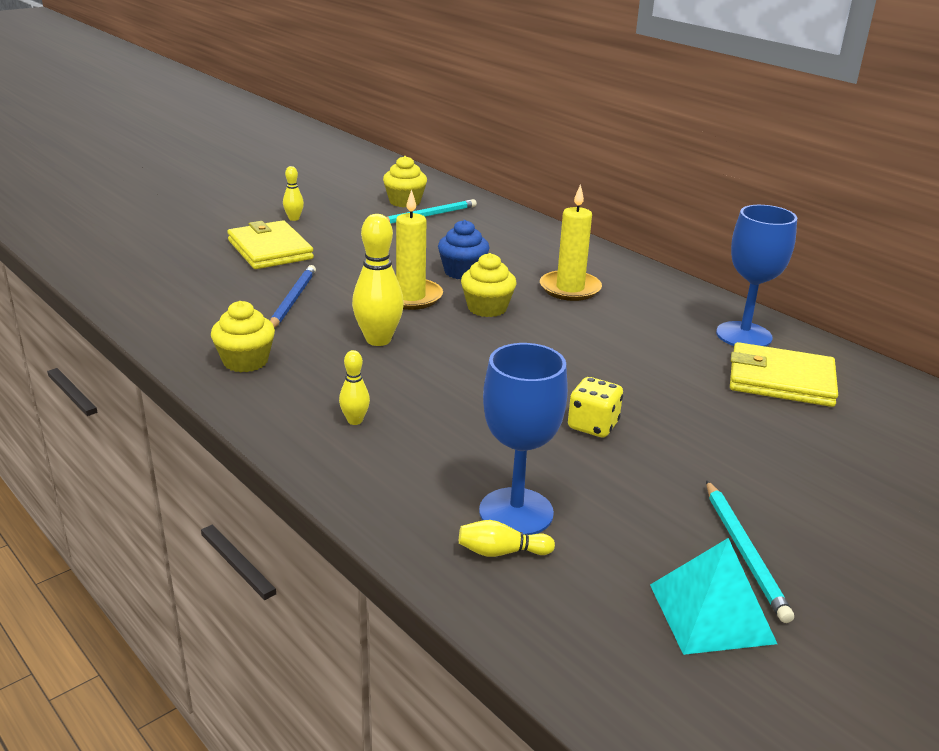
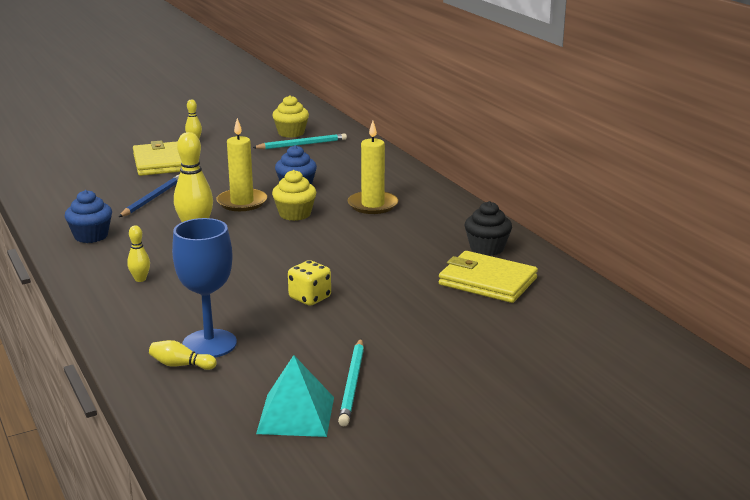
camera: 15 degrees right, 5 degrees down
(245, 361) = (91, 236): yellow cupcake -> blue cupcake
(743, 335) = (487, 248): blue goblet -> black cupcake

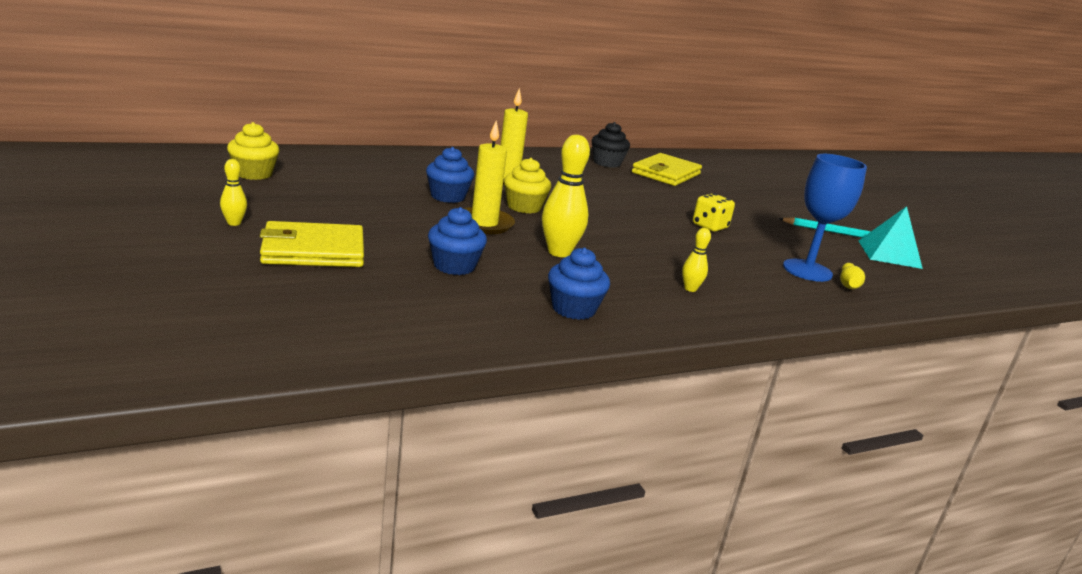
camera: 90 degrees left, 0 degrees up
(152, 198) = (454, 266): blue pencil -> blue cupcake
(302, 144) = (303, 175): turquoise pencil -> none

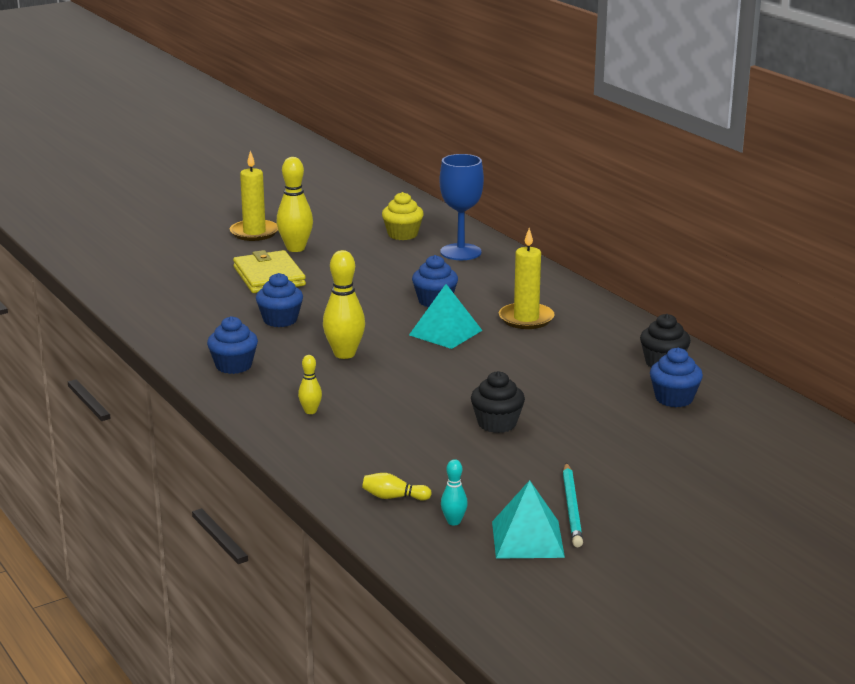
camera: 85 degrees right, 0 degrees up
(234, 223) = (295, 248): yellow bowling pin -> yellow bowling pin, size x1.92
(484, 224) = (382, 321): yellow candle -> yellow candle (254, 233)
(524, 207) = (445, 332): yellow cupcake -> turquoise pyramid
(666, 173) = (674, 398): yellow wallet -> blue cupcake
(710, 226) = (497, 423): yellow dice -> black cupcake
(807, 270) = (413, 475): blue goblet -> blue goblet (460, 252)
(877, 271) = (453, 522): none -> turquoise bowling pin

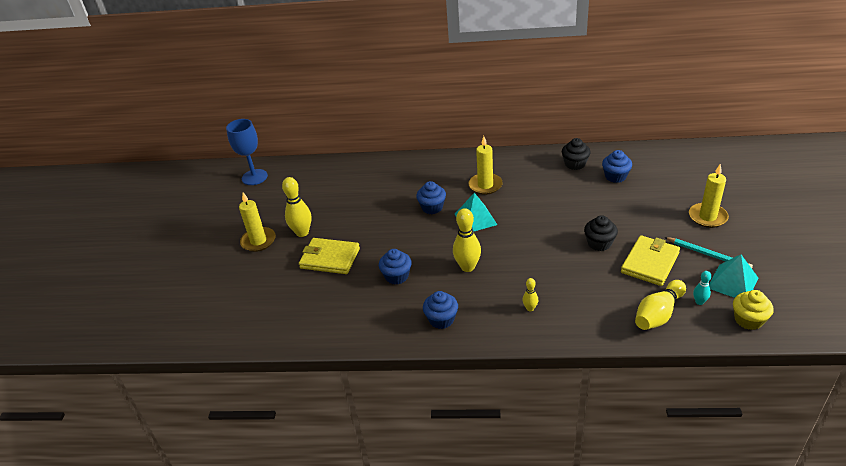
camera: 50 degrees left, 15 degrees up
(394, 497) = (658, 314): yellow bowling pin -> yellow bowling pin, size x1.92
(402, 234) = (332, 185): yellow cupcake -> yellow cupcake (748, 320)
(460, 252) = (379, 174): blue goblet -> blue goblet (254, 177)
(498, 468) = (650, 263): none -> yellow wallet
(667, 489) = (707, 217): none -> yellow candle

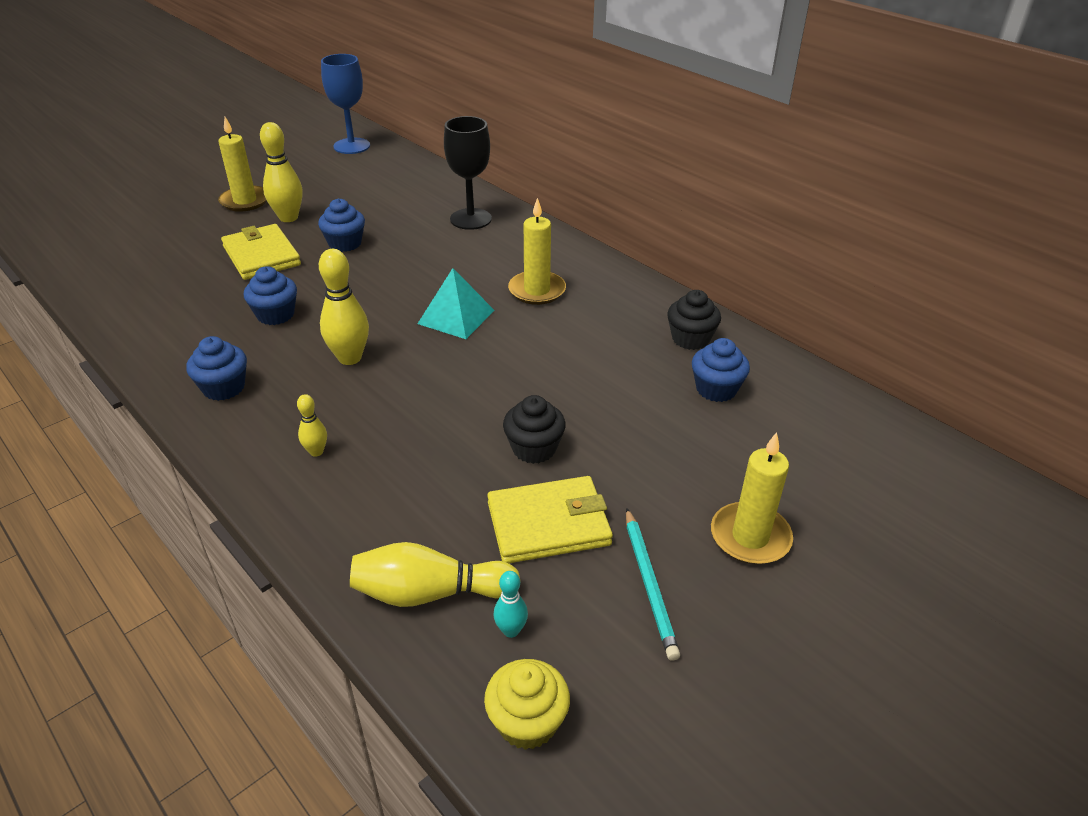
camera: 40 degrees right, 0 degrees up
(394, 174) = (470, 219): none -> black goblet
(432, 207) = (439, 275): blue cupcake -> blue cupcake (345, 243)
(732, 282) = (608, 652): turquoise pyramid -> none

